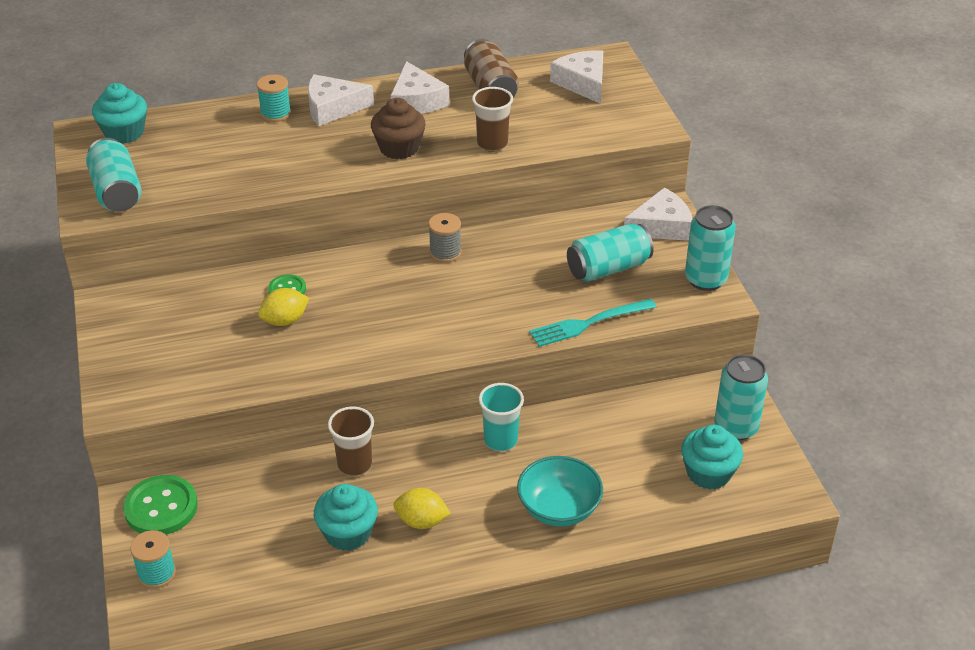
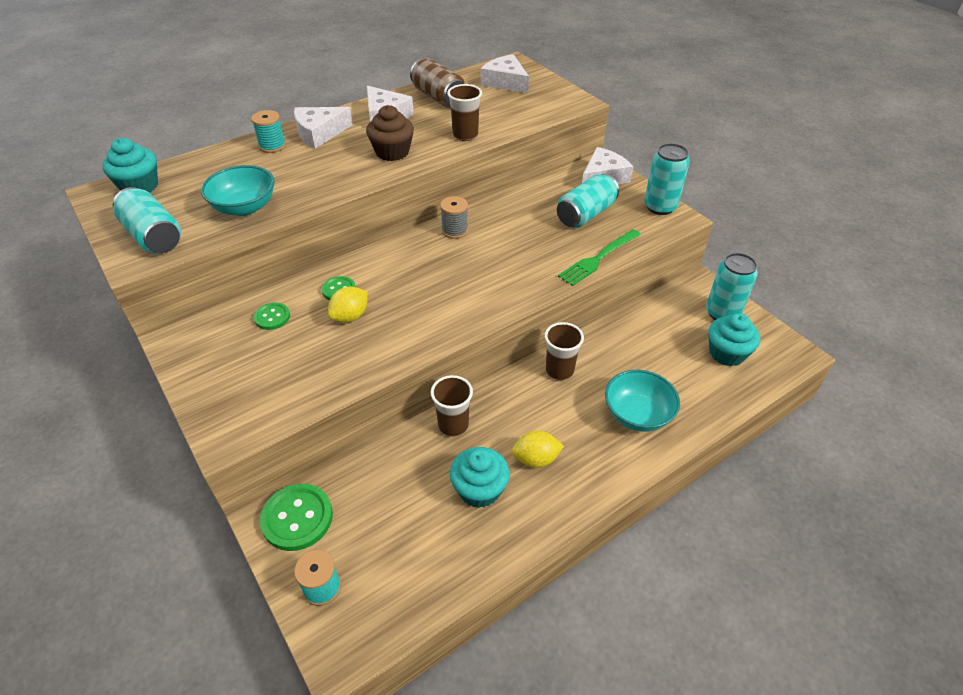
camera: 20 degrees left, 5 degrees up
(208, 302) = (272, 317): none -> green button
(215, 180) = (244, 207): none -> turquoise bowl
(500, 440) = (559, 370): turquoise cup -> brown cup
(588, 323) = (598, 258): turquoise fork -> green fork

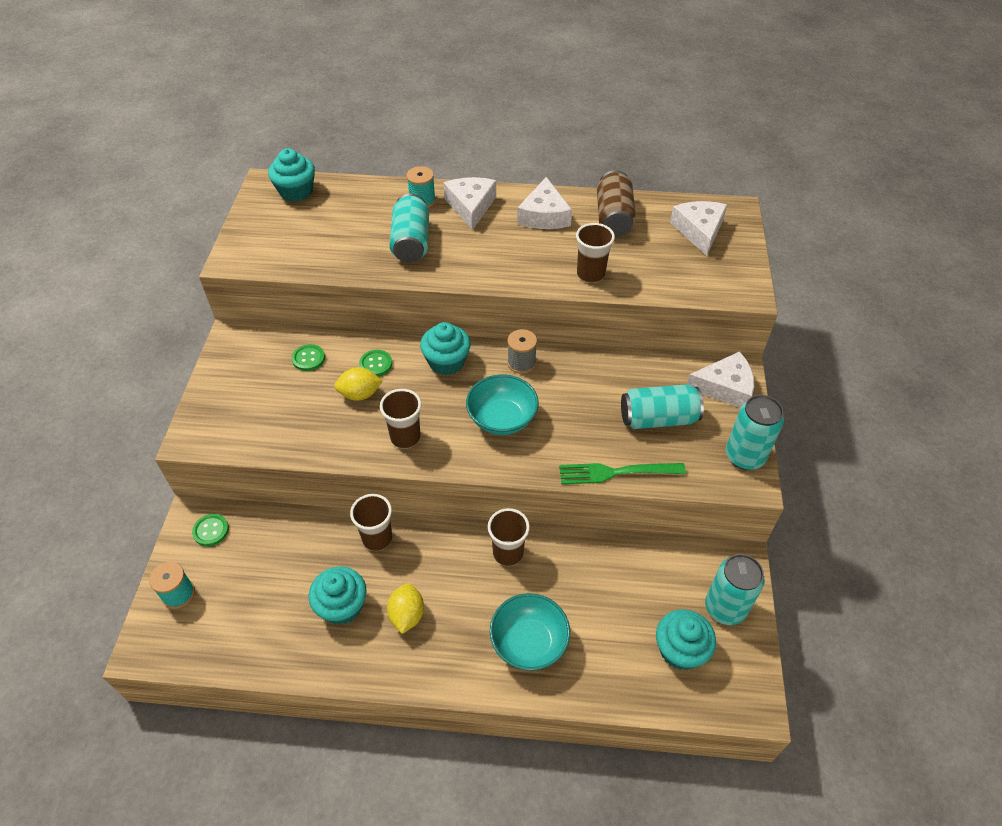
camera: 40 degrees right, 5 degrees up
(153, 237) = (262, 245): turquoise can -> turquoise can (411, 242)
(244, 207) = (344, 253): turquoise bowl -> turquoise bowl (502, 419)
(297, 518) = (211, 530): green button -> green button, size x0.57
(319, 133) = (471, 206): white cheese -> white cheese turned 75 degrees clockwise
(392, 152) = (508, 259): brown cupcake -> none
(396, 258) = (446, 362): none -> turquoise cupcake
(424, 323) = (405, 437): none -> brown cup
(536, 459) = (407, 615): yellow lemon -> yellow lemon turned 60 degrees clockwise

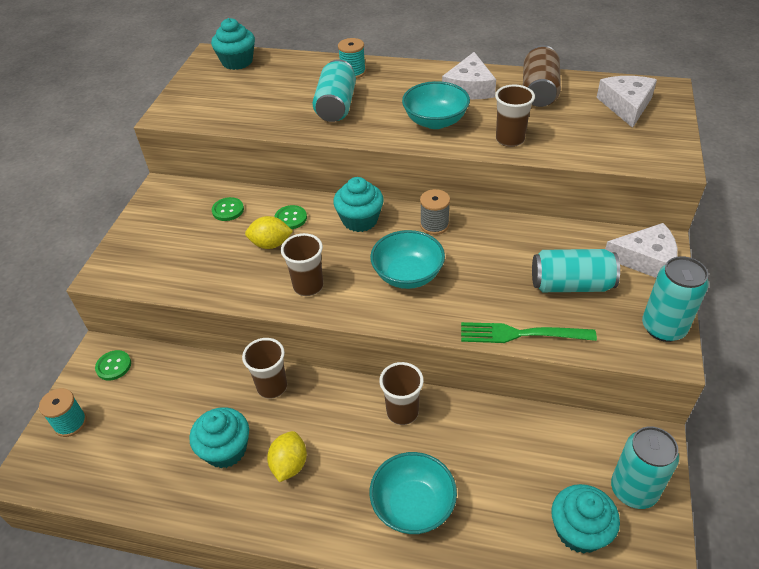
camera: 10 degrees right, 5 degrees down
(471, 206) = (398, 78): white cheese -> none
(515, 256) = (435, 121): none -> turquoise bowl

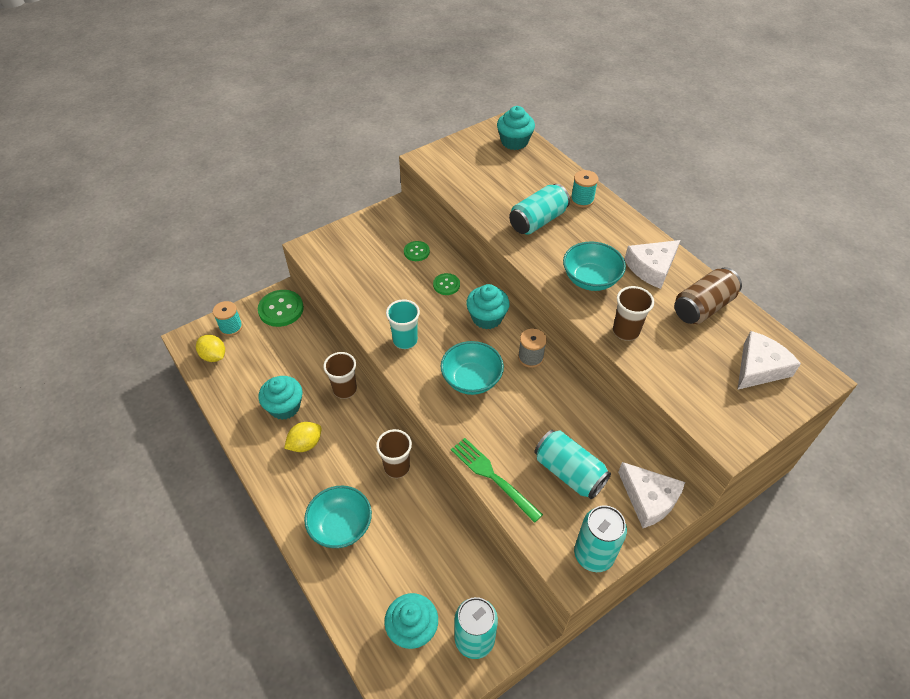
camera: 40 degrees right, 5 degrees up
(113, 366) = (281, 309): green button -> green button, size x1.76
(271, 244) = (415, 295): yellow lemon -> yellow lemon (214, 356)
(308, 286) = (405, 340): brown cup -> turquoise cup

